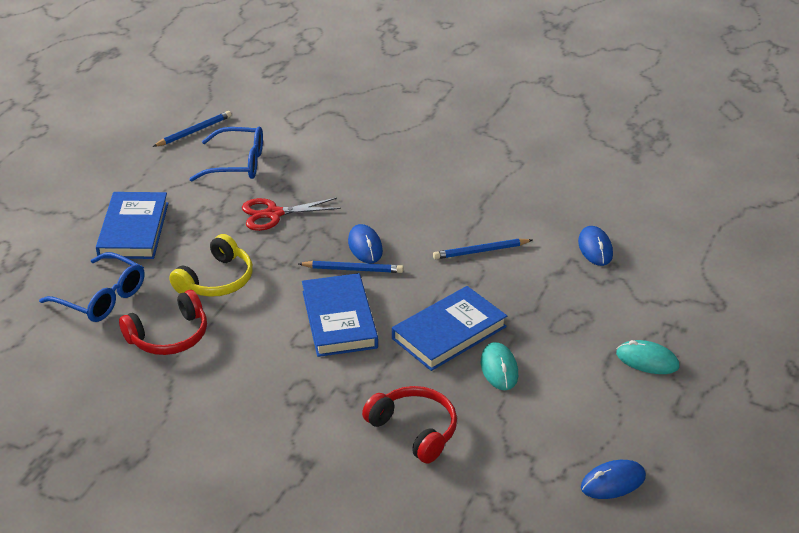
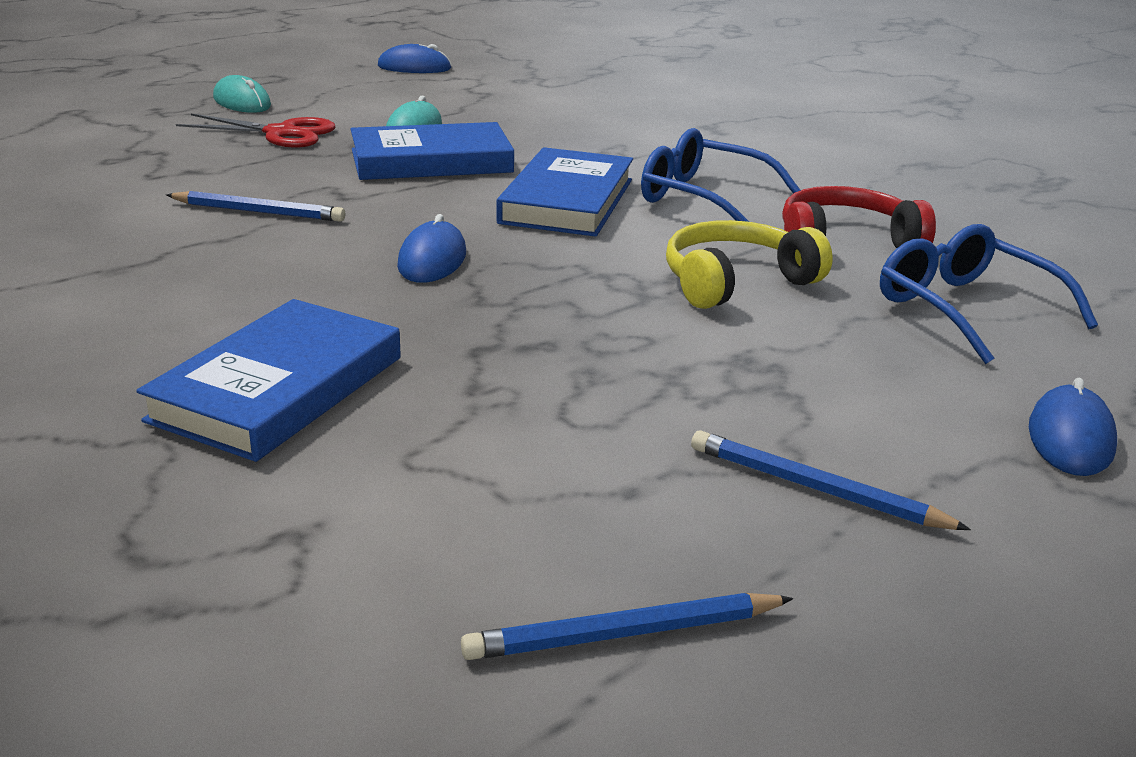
camera: 155 degrees left, 10 degrees down
(134, 230) = (888, 400): blue book -> blue book (278, 388)
(237, 163) = (555, 479): blue glasses -> blue glasses (703, 198)
(273, 214) = (554, 347): red scissors -> red scissors (281, 133)
(353, 269) = (487, 240): blue pencil -> blue pencil (815, 488)
(414, 430) = (567, 119): red headphones -> none
(595, 248) = (95, 177): blue mouse -> blue mouse (1070, 438)

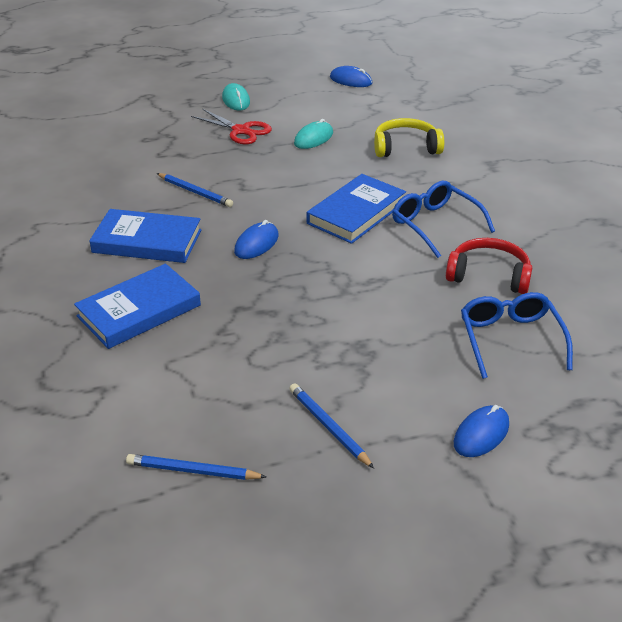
camera: 25 degrees right, 10 degrees up
(431, 161) = (305, 167): blue book -> blue book (147, 241)
(735, 282) = (399, 292): yellow headphones -> yellow headphones (405, 147)

